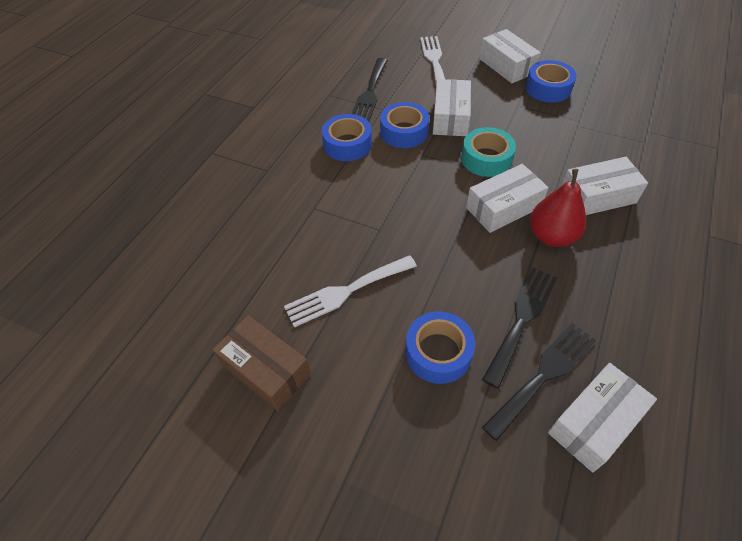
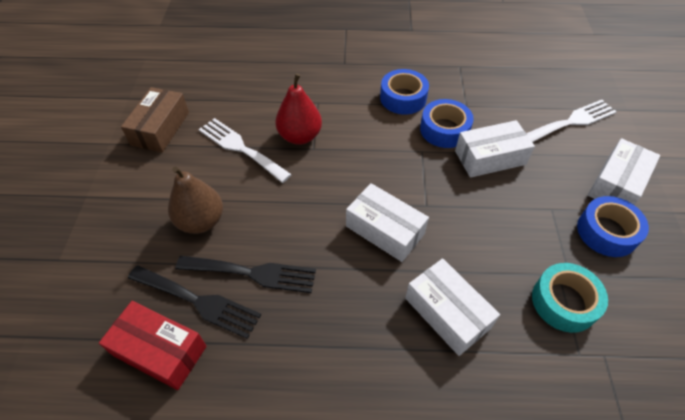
camera: 65 degrees right, 0 degrees up
(370, 93) = (482, 91): black fork -> none
(438, 352) = (201, 221): blue tape -> brown pear
(486, 159) = (446, 201): turquoise tape -> turquoise tape (564, 302)
(551, 236) = (365, 279): red pear -> red pear (300, 136)
(595, 422) = (160, 351): white box -> red box

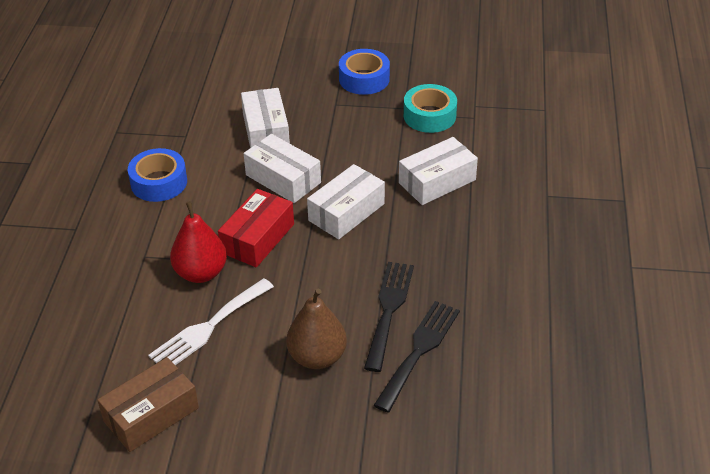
camera: 85 degrees left, 10 degrees down
(160, 128) = (151, 414): brown box -> brown box turned 60 degrees counterclockwise
(160, 351) = (471, 376): red box -> red box (258, 238)
(444, 130) = (219, 156): blue tape -> none
(571, 122) = (229, 70): white fork -> none
(617, 184) = (313, 61): white box -> white box (283, 179)

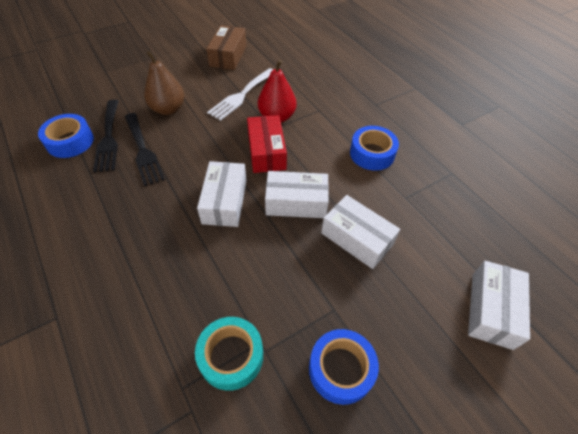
camera: 140 degrees right, 10 degrees up
(208, 327) = (241, 95): white fork -> white fork turned 150 degrees counterclockwise
(437, 181) = (171, 272): white box -> white box (491, 310)
(469, 371) = (70, 141): none -> blue tape

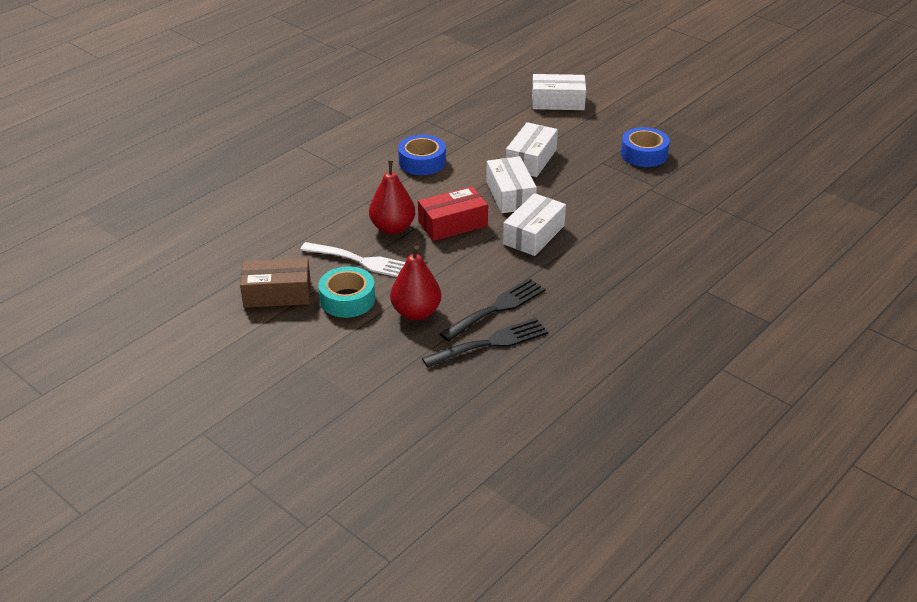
camera: 105 degrees left, 15 degrees down
(70, 141) = (513, 372): blue tape -> none
(168, 109) = (416, 312): brown pear -> red pear
(225, 201) = (533, 235): white box -> white box turned 45 degrees counterclockwise
(231, 356) = (669, 199): turquoise tape -> turquoise tape (347, 299)

